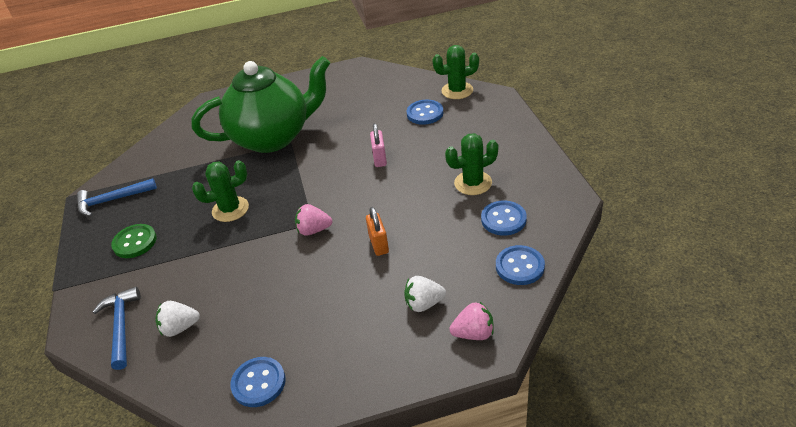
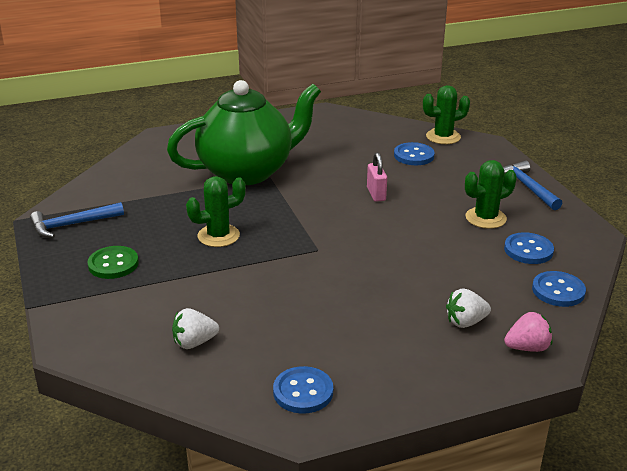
camera: 10 degrees left, 10 degrees down
(121, 326) = (123, 341): blue hammer -> blue hammer (527, 187)
(314, 230) = (322, 256): pink strawberry -> none
(379, 244) = (399, 270): orange padlock -> none

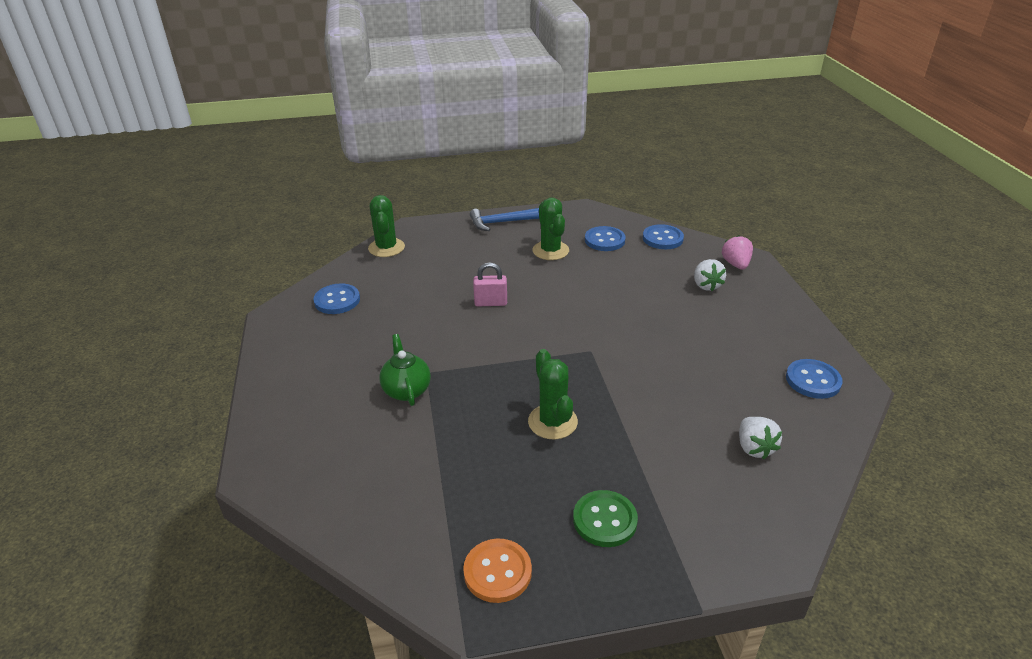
camera: 80 degrees left, 5 degrees up
(72, 225) = (497, 572): blue hammer -> orange button
(247, 172) = (406, 390): green teapot -> green teapot, size x0.42
(414, 155) = (419, 270): blue button -> blue button (337, 300)

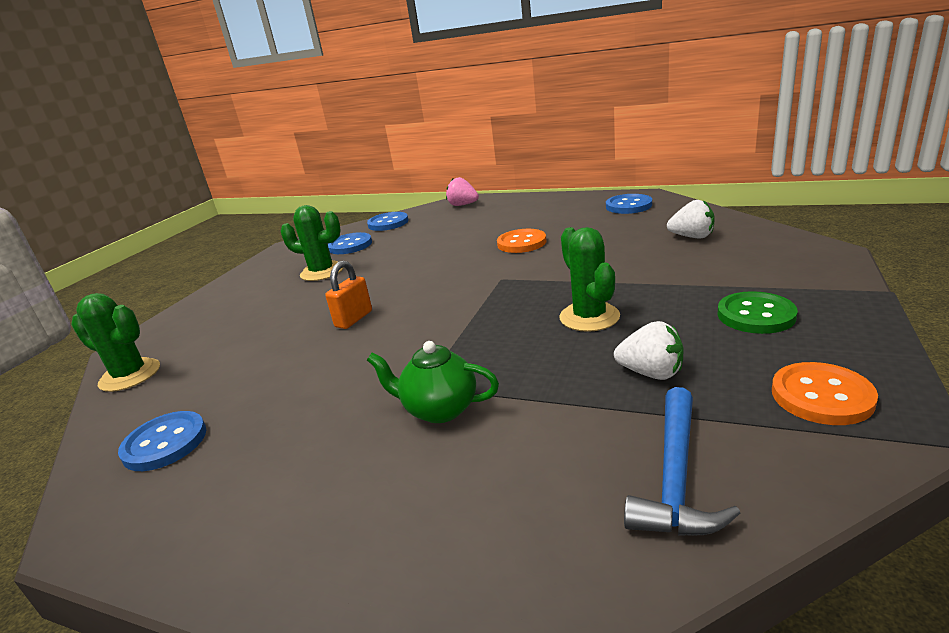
camera: 55 degrees left, 10 degrees down
(490, 303) = (354, 319): pink padlock -> orange padlock
(503, 222) = (232, 288): blue hammer -> blue hammer (675, 476)
(552, 422) = (589, 317): green cactus -> green cactus turned 60 degrees clockwise
(669, 337) = (521, 243): none -> orange button
(706, 285) = (473, 219): white strawberry -> white strawberry (651, 373)

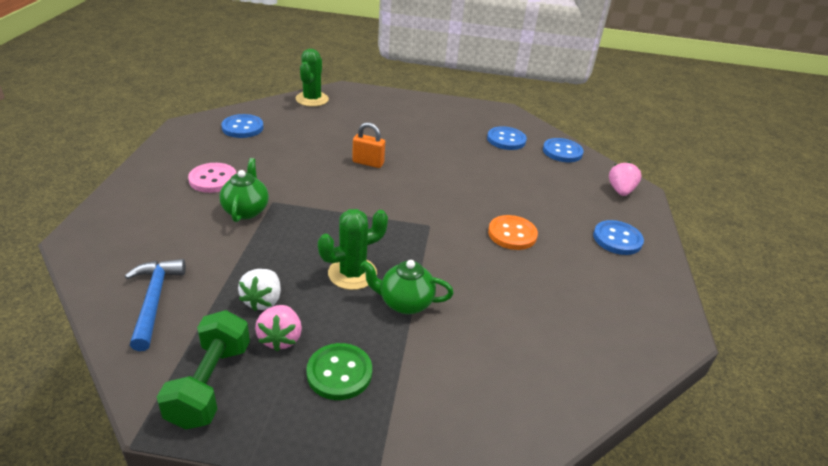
camera: 70 degrees right, 10 degrees up
(322, 272) = (450, 136): green cactus -> none
(330, 458) = (213, 179): none -> pink button
(628, 206) = (633, 314): blue button -> blue button (617, 239)
(635, 287) = (405, 303): none -> green teapot
(675, 476) = (154, 301): blue hammer -> blue hammer turned 75 degrees clockwise
(692, 237) = (531, 356): white strawberry -> none
(717, 354) = (280, 338): none -> pink strawberry
(821, 396) = (210, 384): orange button -> green dumbbell

